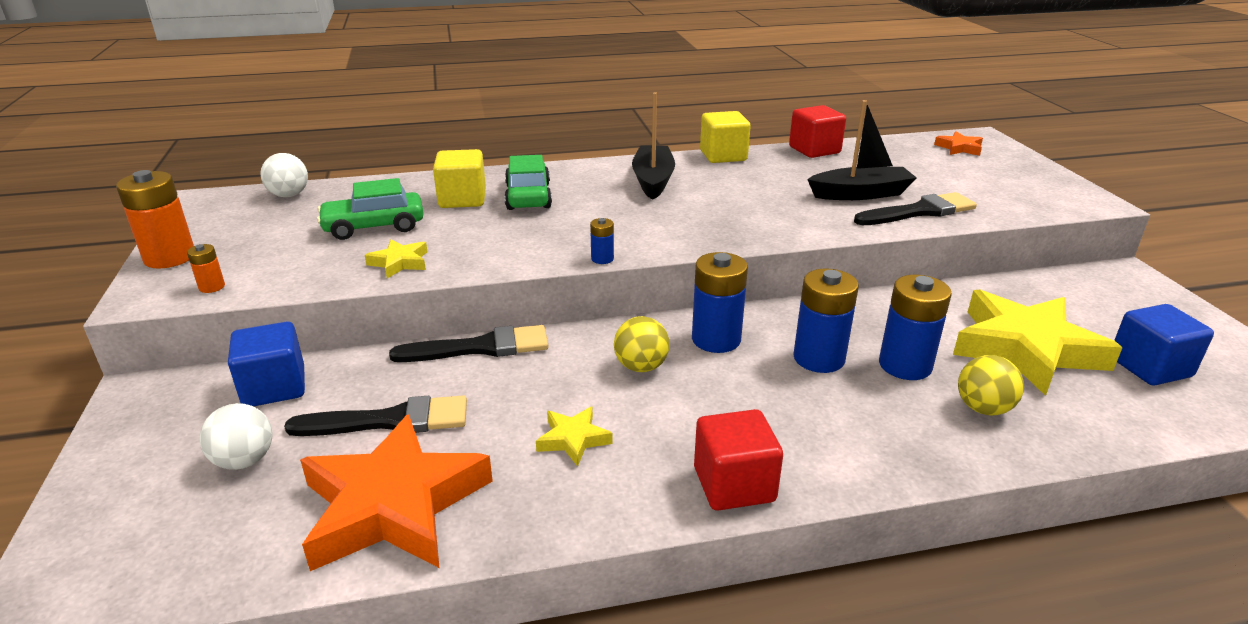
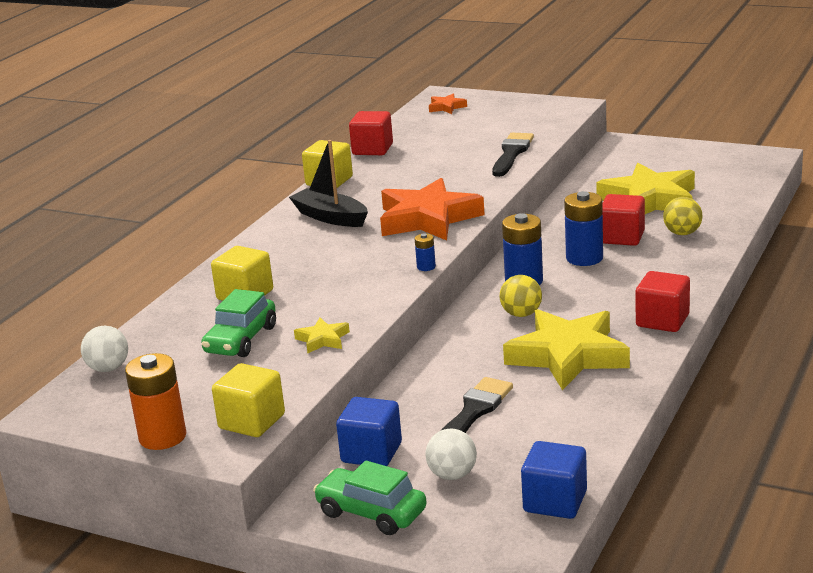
camera: 50 degrees left, 5 degrees down
(212, 287) = (252, 422): orange battery -> yellow cube
(394, 505) = (562, 427): orange star -> orange star (428, 219)
(481, 347) = (424, 363): black brush -> none
(528, 196) = (282, 269): green car -> green car (371, 512)
(573, 439) = (568, 356): yellow star -> yellow star, size x2.28
(860, 194) = (462, 160): black boat -> none
(905, 365) = (622, 237): blue battery -> red cube
(1149, 367) = (703, 178): blue cube -> blue cube (555, 501)

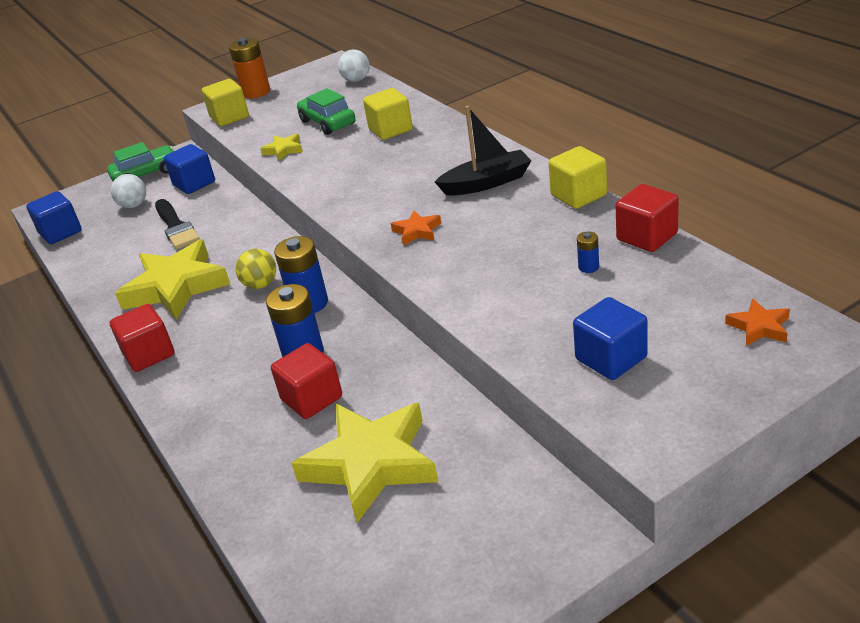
camera: 125 degrees right, 10 degrees up
(426, 267) = (326, 210): blue battery -> blue battery (588, 267)
(428, 219) = (417, 231): orange star -> orange star, size x0.44
(512, 153) = (523, 329): black brush -> none
(513, 128) = (611, 358): none -> blue cube
(682, 233) = (265, 447): yellow ball -> none

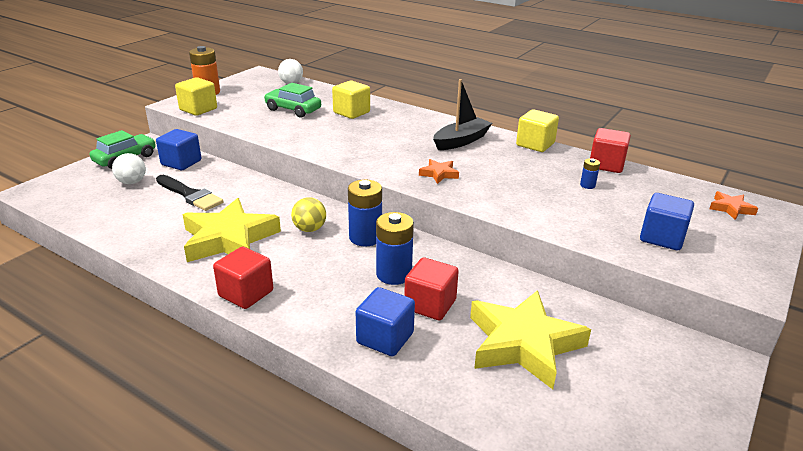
camera: 30 degrees left, 5 degrees down
(60, 232) = (67, 208): blue cube -> blue cube (385, 338)
(283, 150) = (271, 129): yellow star -> none

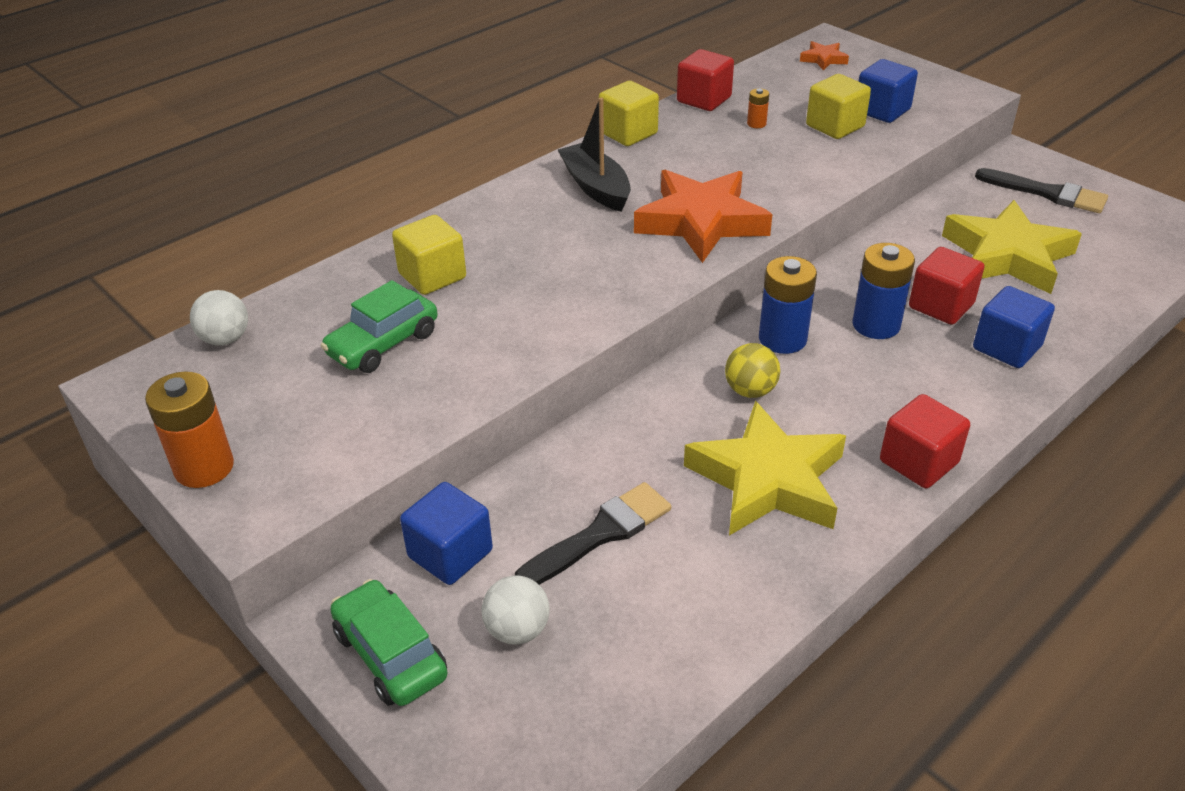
camera: 75 degrees left, 10 degrees up
(198, 109) = (308, 480): yellow cube -> yellow cube (835, 126)
(439, 174) = (701, 222): orange star -> orange star, size x2.28
(587, 185) = (756, 124): blue battery -> orange battery
(658, 376) = (1047, 193): none -> black brush

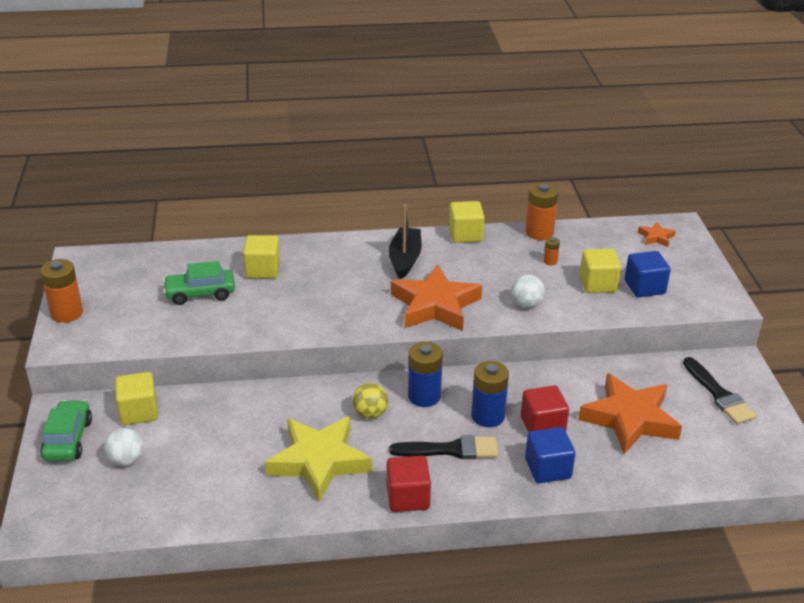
camera: 35 degrees right, 5 degrees down
(225, 339) = (139, 258): white ball -> white ball (526, 304)
(450, 554) = (139, 412): blue cube -> yellow cube
(600, 534) = (210, 440): black brush -> black brush (451, 450)
(704, 99) = (539, 232): red cube -> orange battery
(1007, 256) = (629, 419): yellow star -> orange star

